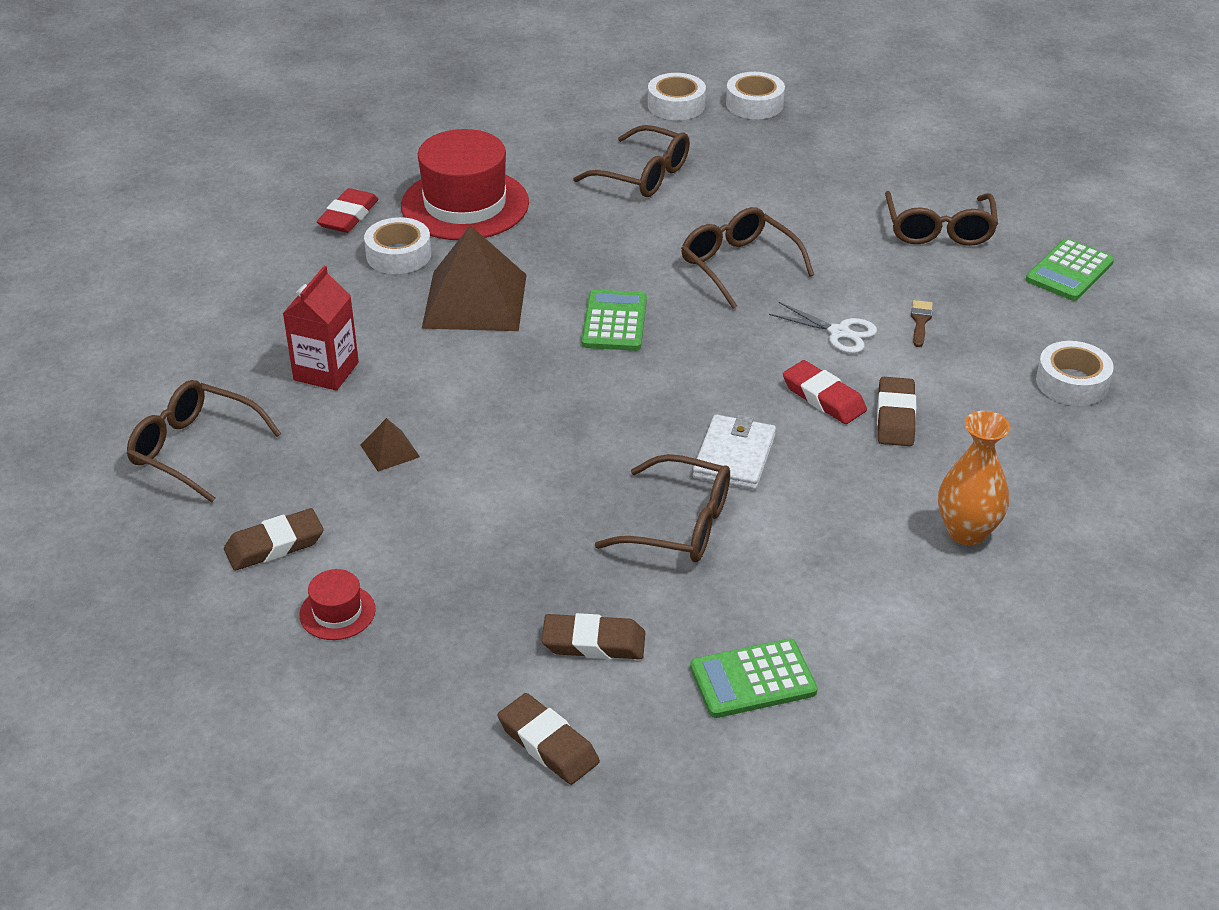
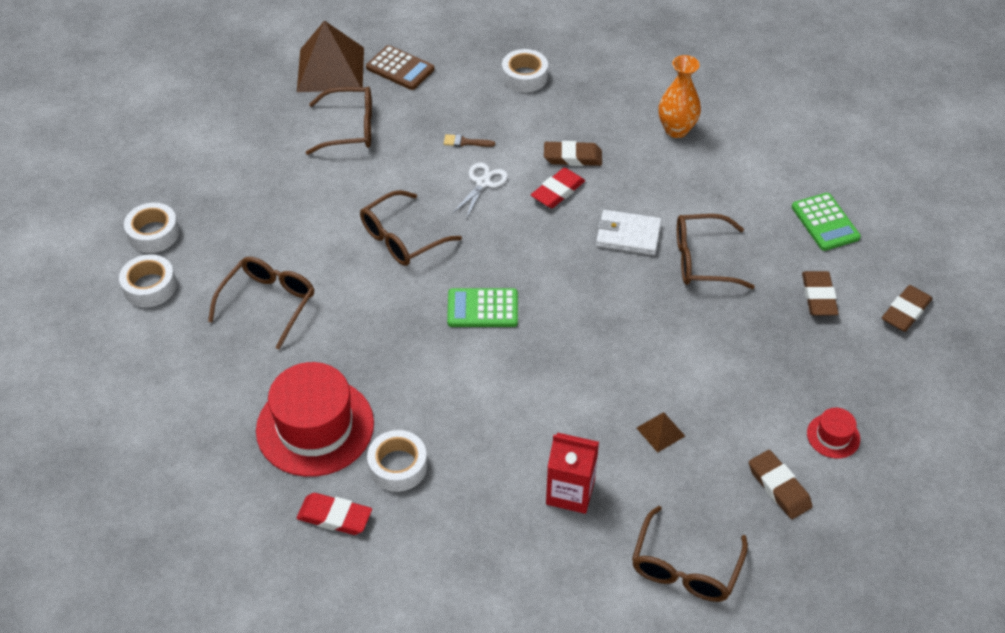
camera: 95 degrees left, 10 degrees up
(474, 300) = (462, 401): brown pyramid -> brown pyramid (330, 69)
(680, 525) = (702, 260): brown glasses -> brown glasses turned 105 degrees counterclockwise
(1069, 271) = (400, 68): green calculator -> brown calculator

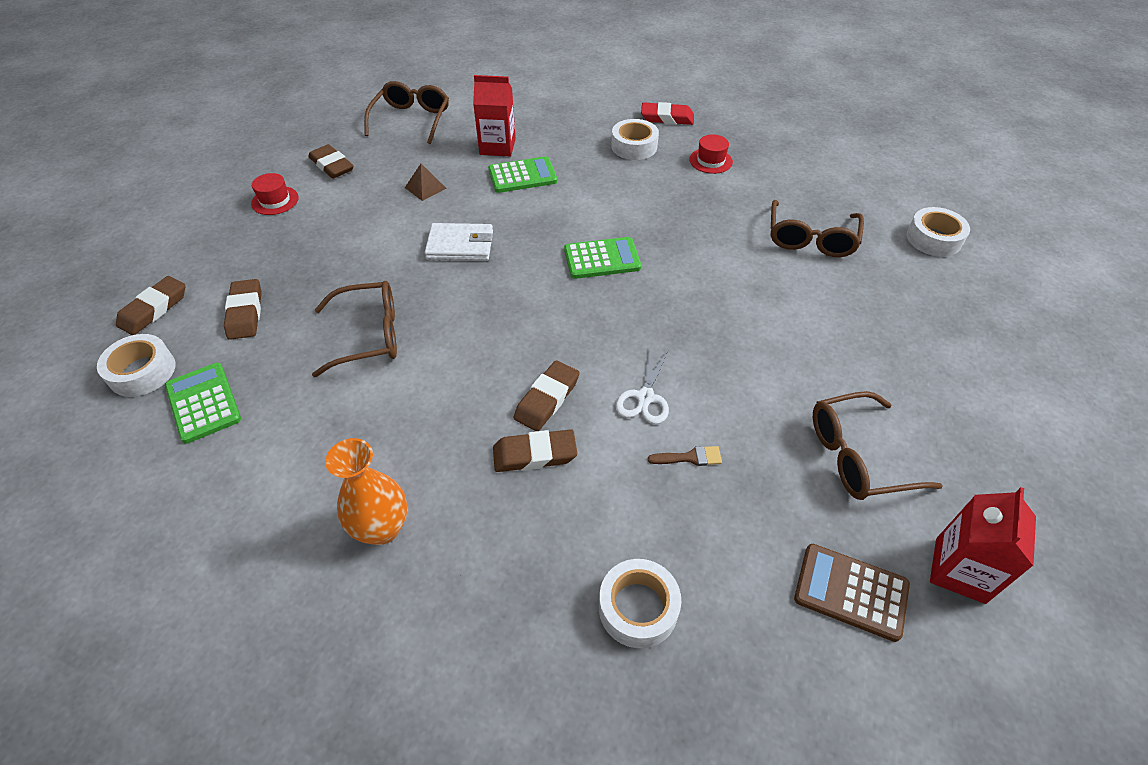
camera: 170 degrees right, 0 degrees up
(153, 233) = (979, 287): white tape -> white tape (142, 372)
(315, 427) = (710, 161): red hat -> red hat, size x0.45
(330, 69) = (960, 570): brown pyramid -> red carton
(402, 238) = (713, 316): brown glasses -> none
(545, 434) = (522, 176): none -> green calculator
(558, 191) = (547, 399): red eraser -> brown eraser
(628, 235) = (455, 353): white wallet -> white wallet (460, 245)

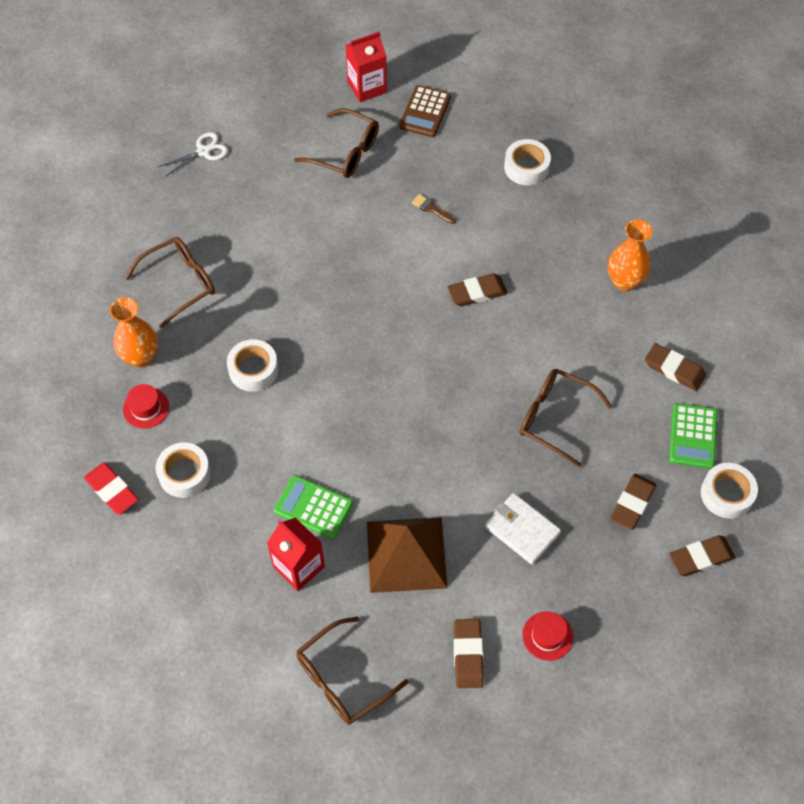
camera: 140 degrees left, 10 degrees up
(425, 188) = (406, 554): brown pyramid -> brown pyramid, size x2.32
(460, 245) = (430, 460): white wallet -> white wallet (521, 530)
(534, 454) = (513, 266): brown eraser -> brown eraser (674, 369)
(602, 259) = (340, 371): green calculator -> none
(645, 397) = (420, 255): white scissors -> white scissors (204, 151)
(760, 182) = (141, 357): none -> orange vase
(851, 592) = (425, 112): brown calculator -> brown calculator turned 45 degrees clockwise
(933, 239) = (103, 225): white tape -> white tape (253, 369)

